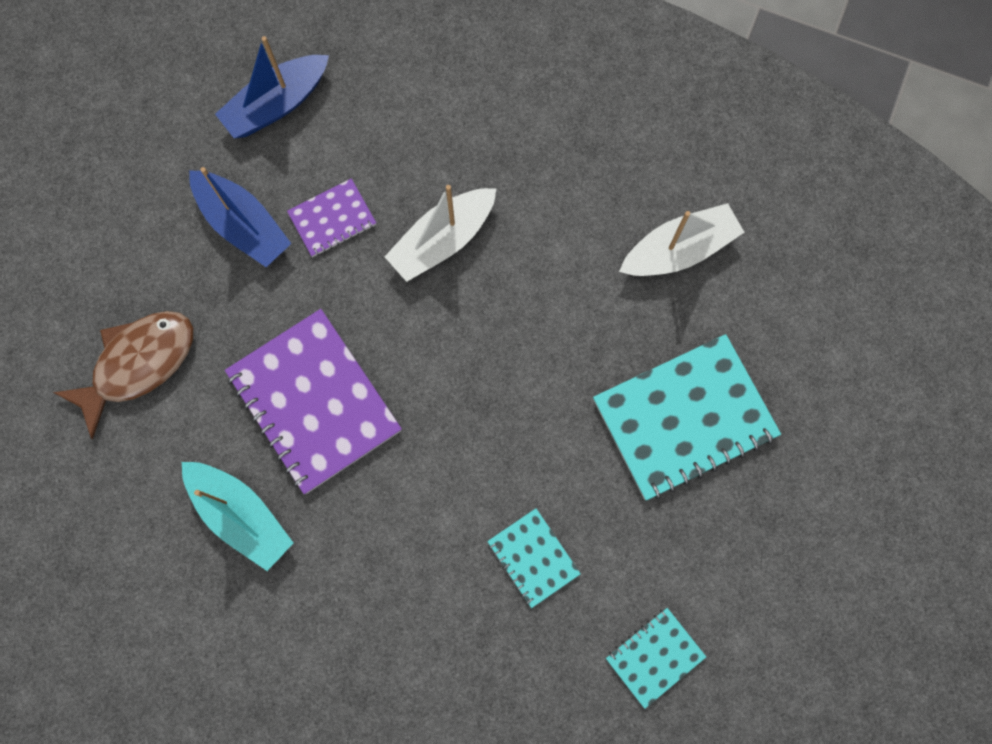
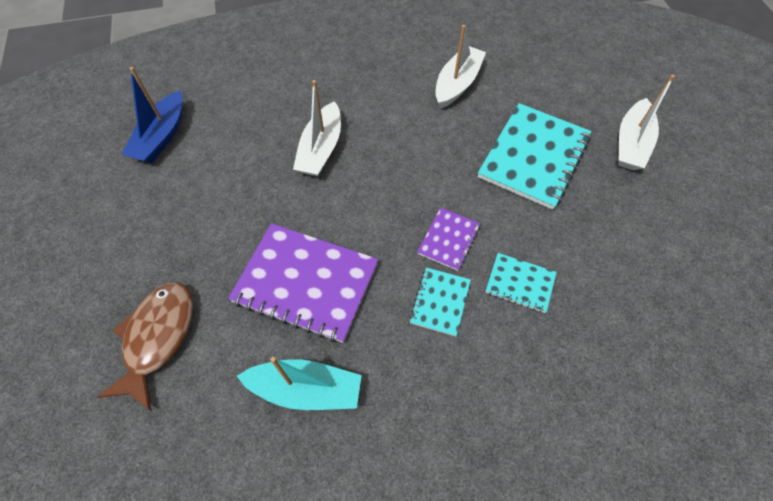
camera: 35 degrees left, 15 degrees down
(243, 225) = (182, 210): blue boat -> none
(332, 219) = (242, 175): purple notebook -> purple notebook (448, 239)
(655, 657) = (639, 291): turquoise notebook -> turquoise notebook (440, 302)
(823, 482) = (631, 144): none -> white boat

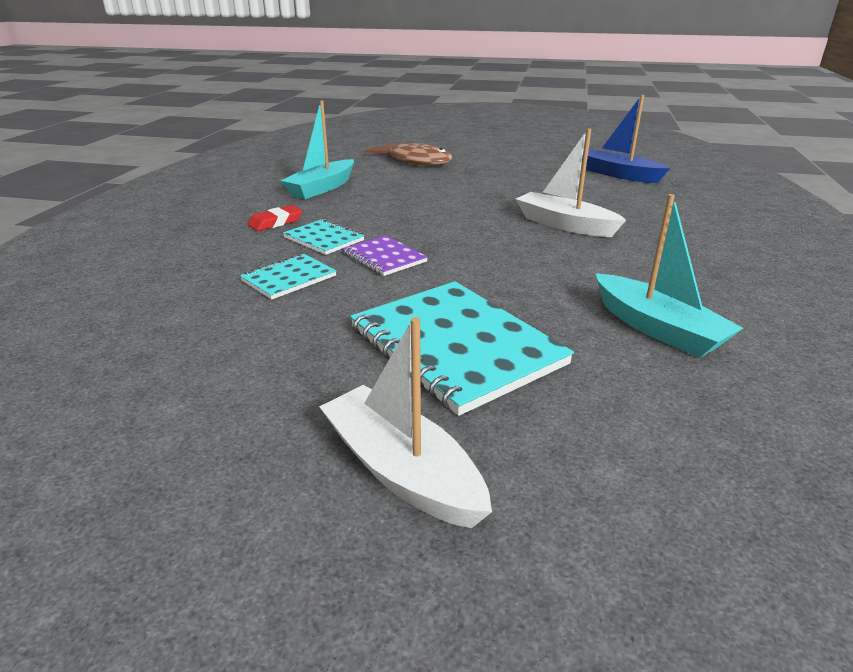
camera: 115 degrees right, 30 degrees down
(306, 282) = (408, 199): purple notebook -> none
(426, 369) = (276, 222): none -> red eraser
(457, 84) = (657, 328): white boat -> turquoise boat

